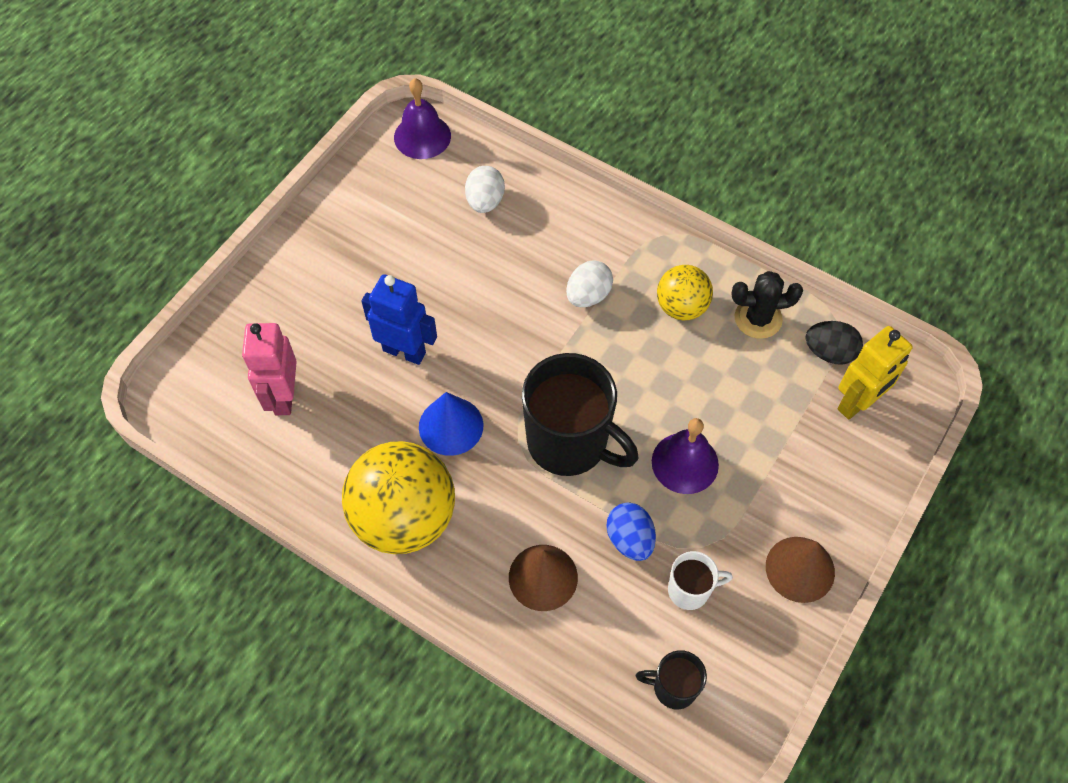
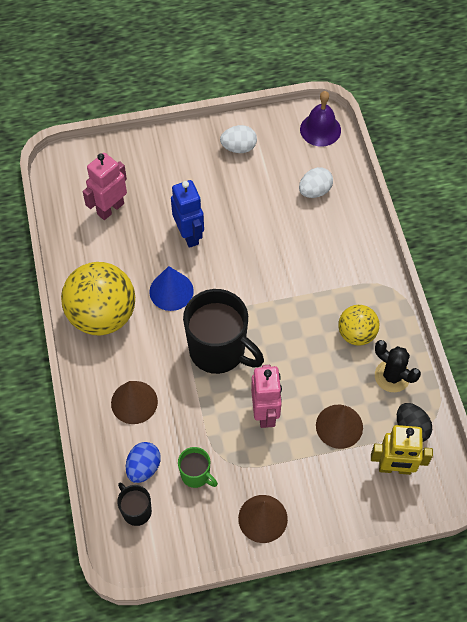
camera: 45 degrees right, 0 degrees up
(569, 443) = (219, 351): black mug -> black mug turned 45 degrees counterclockwise
(588, 295) = (313, 285): white egg -> white egg (238, 147)
(630, 539) = (195, 424): blue egg -> blue egg (143, 467)
(685, 463) = (265, 413): purple bell -> pink robot
(690, 590) = (196, 475): white mug -> green mug
(765, 410) = (339, 426): none -> brown cone

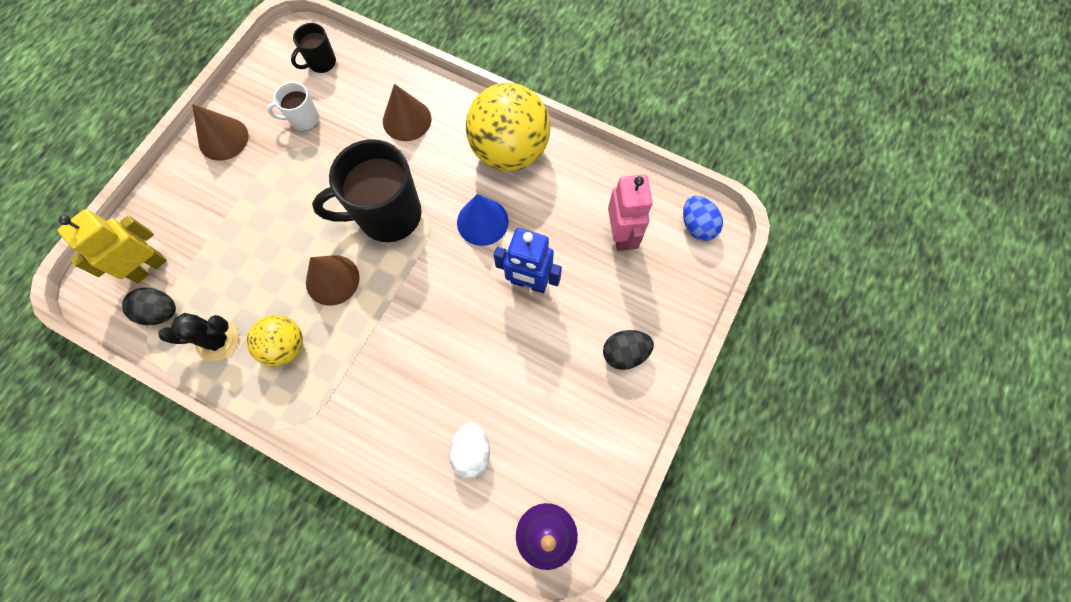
camera: 130 degrees right, 10 degrees up
(136, 510) = (321, 62): black mug -> black mug turned 135 degrees clockwise
(143, 467) = (347, 89): blue egg -> blue egg (697, 226)
(188, 158) = (624, 353): none -> black egg
(196, 475) = (304, 119): green mug -> white mug
(238, 147) = (596, 418): white egg -> none
(265, 413) = (297, 207): pink robot -> none
(339, 426) = (226, 255): brown cone -> brown cone (332, 280)

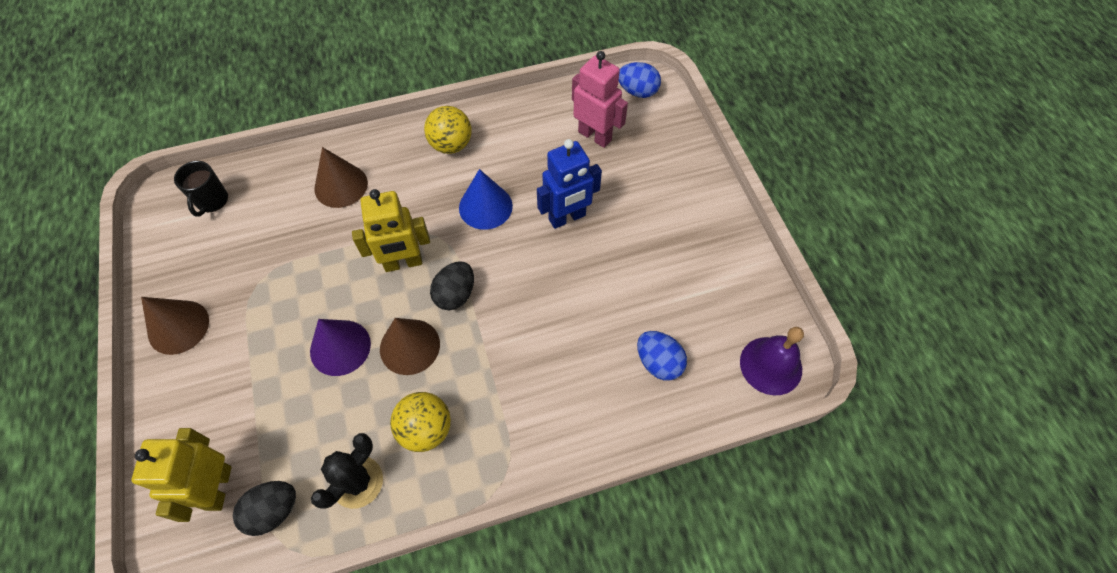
camera: 45 degrees left, 10 degrees down
(293, 240) = (340, 347): none -> purple cone
(304, 119) = (244, 253): white mug -> none
(387, 215) = (403, 263): black mug -> yellow robot
(472, 452) = (658, 363): white egg -> blue egg
(509, 151) = (451, 145): yellow ball -> yellow ball, size x0.56
(624, 353) = (683, 205): black egg -> black egg (455, 295)

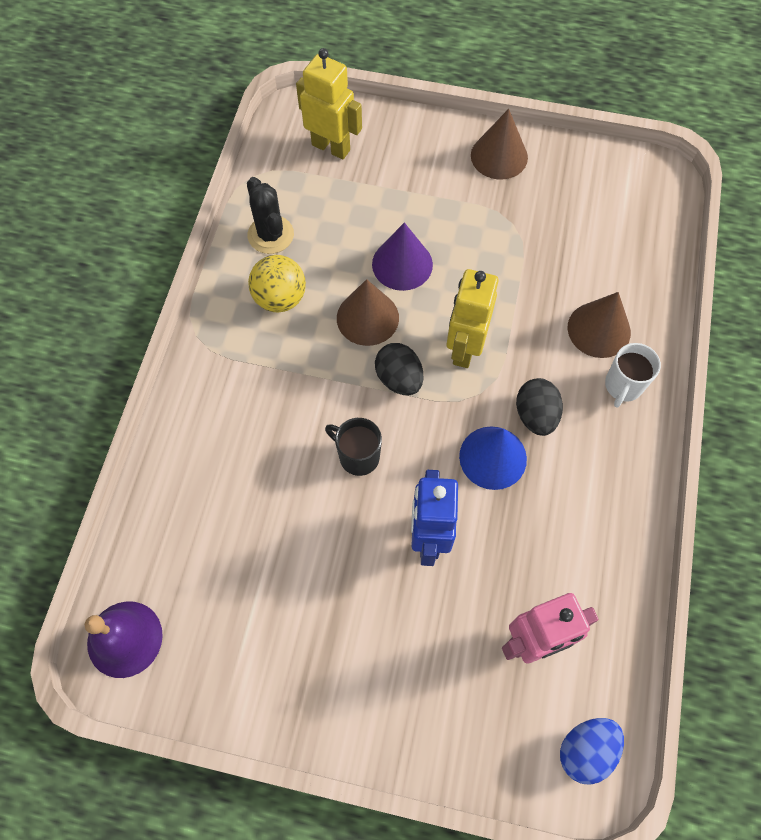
camera: 120 degrees right, 5 degrees up
(212, 201) = (637, 214): black mug -> black mug (358, 456)
(273, 511) = (287, 175): black egg -> black egg (535, 415)
(384, 155) = (623, 386): none -> white mug
(451, 145) = (604, 462): yellow ball -> none
(658, 363) = (205, 526): blue egg -> none

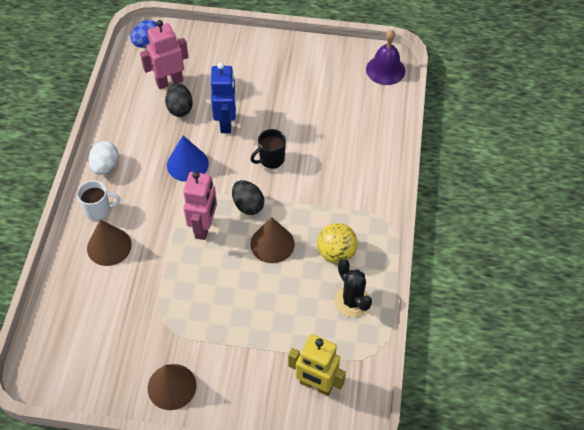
camera: 175 degrees right, 10 degrees down
(358, 456) = (271, 159): black mug -> black mug turned 120 degrees clockwise
(402, 264) = (250, 285): purple cone -> none
(464, 348) = (204, 227): yellow robot -> pink robot
(535, 415) = (159, 189): black egg -> black egg (180, 108)
(623, 386) = (99, 210): white mug -> white mug turned 60 degrees clockwise
(625, 463) = (105, 166): none -> white egg

